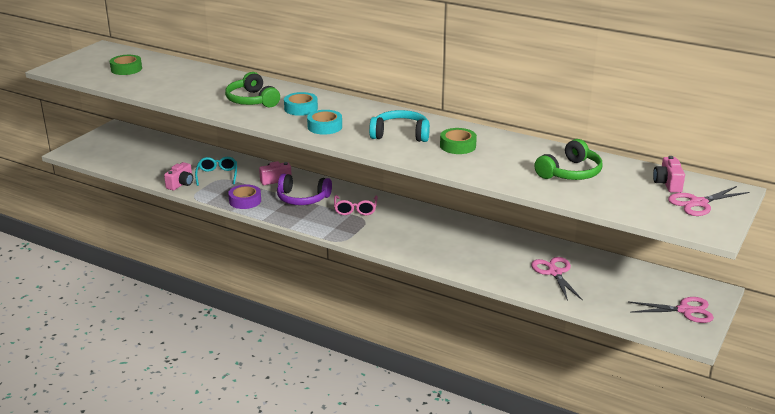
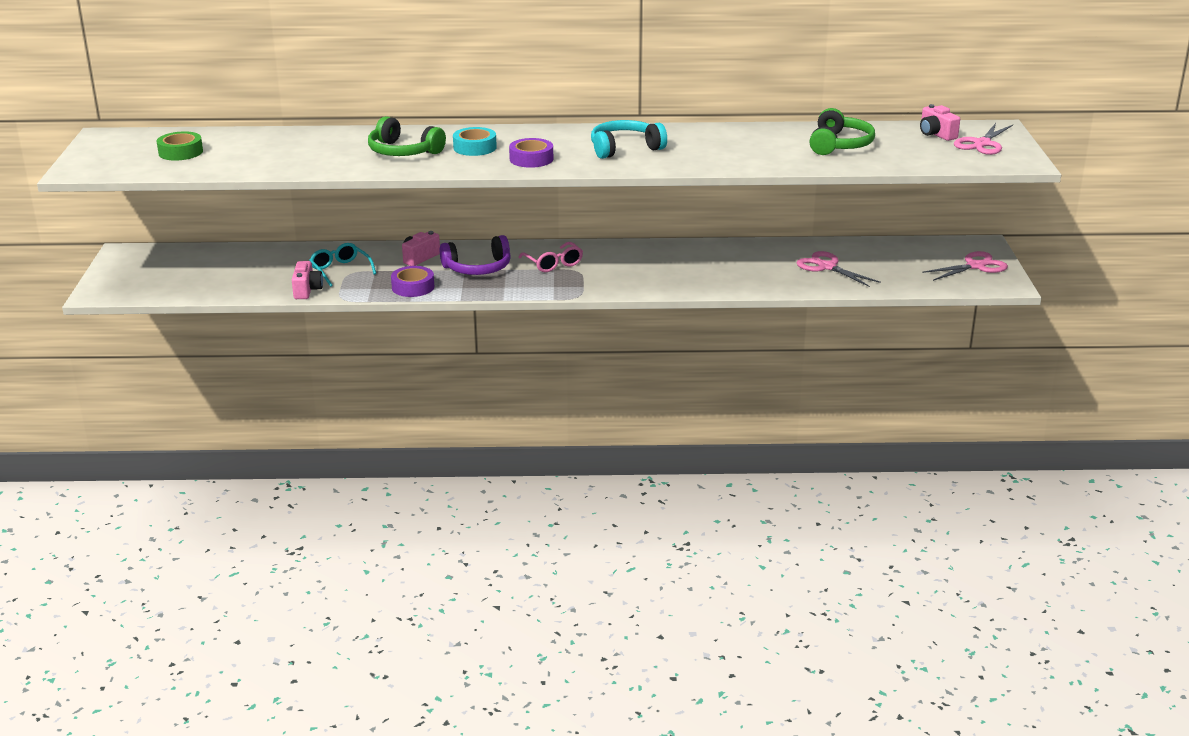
camera: 30 degrees left, 0 degrees up
(325, 127) = (531, 159): turquoise tape -> purple tape
(458, 146) = (699, 146): green tape -> none

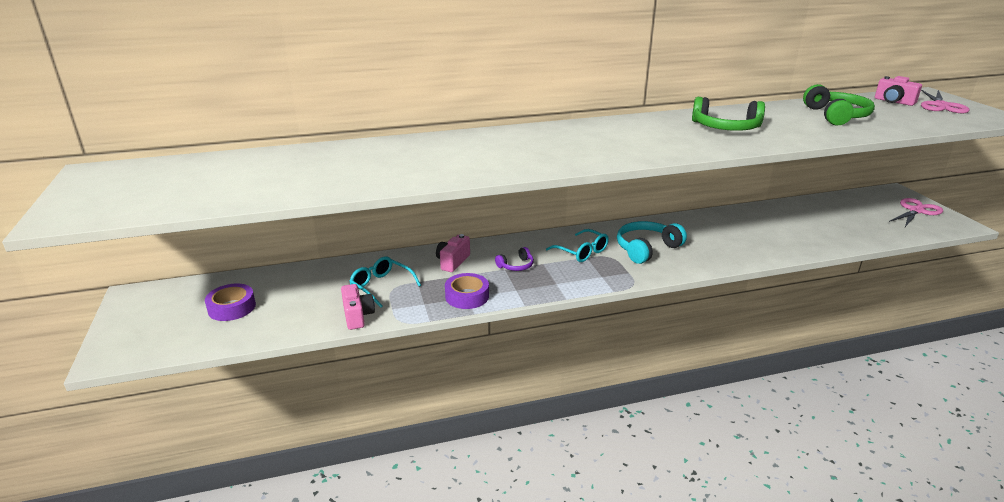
camera: 15 degrees left, 0 degrees up
(180, 152) = (194, 181): green tape -> none
(403, 152) = (449, 157): green headphones -> green headphones (725, 128)
(475, 147) = (519, 147): turquoise tape -> none
(478, 268) = (516, 266): purple headphones -> purple headphones, size x0.53
(531, 159) = (586, 153): purple tape -> purple tape (232, 307)
(553, 264) = (582, 252): pink glasses -> turquoise glasses
(625, 148) = (661, 135): turquoise headphones -> turquoise headphones (646, 249)
(826, 267) = (809, 225): pink scissors -> none

